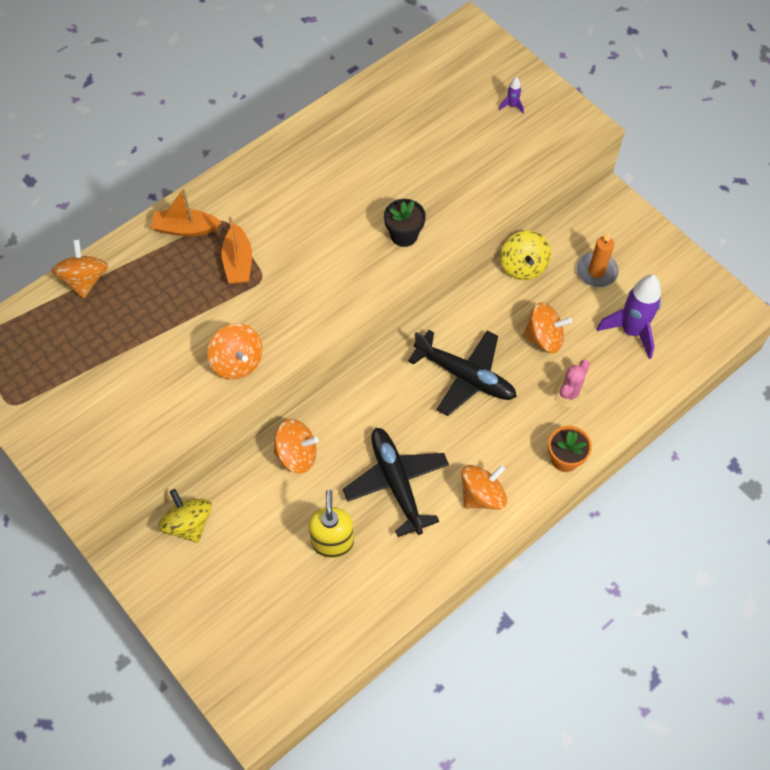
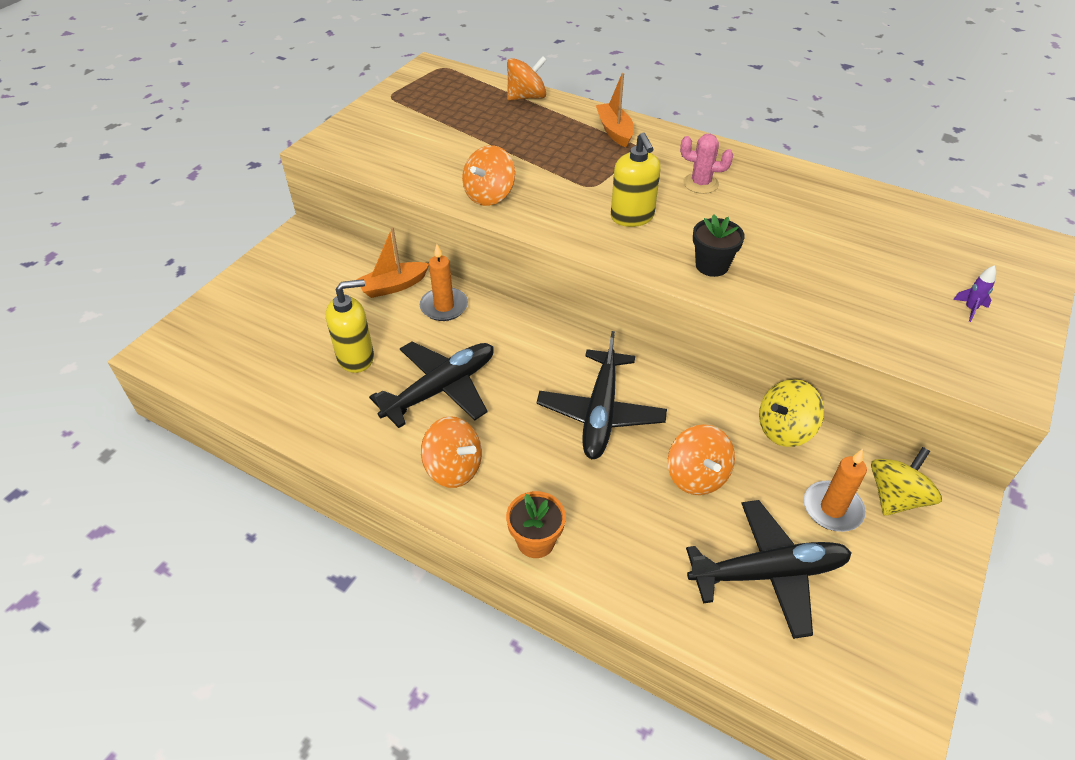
camera: 70 degrees right, 15 degrees down
(188, 524) = (346, 258): yellow spinning top -> yellow spinning top (896, 497)
(238, 262) = (599, 168): orange boat -> orange boat (393, 286)
(297, 455) = (444, 306): orange spinning top -> orange candle
(320, 264) = (632, 217): none -> yellow soap dispenser
(569, 393) = (632, 523): pink cactus -> pink cactus (700, 183)
(631, 331) = (767, 573): purple rocket -> black plane

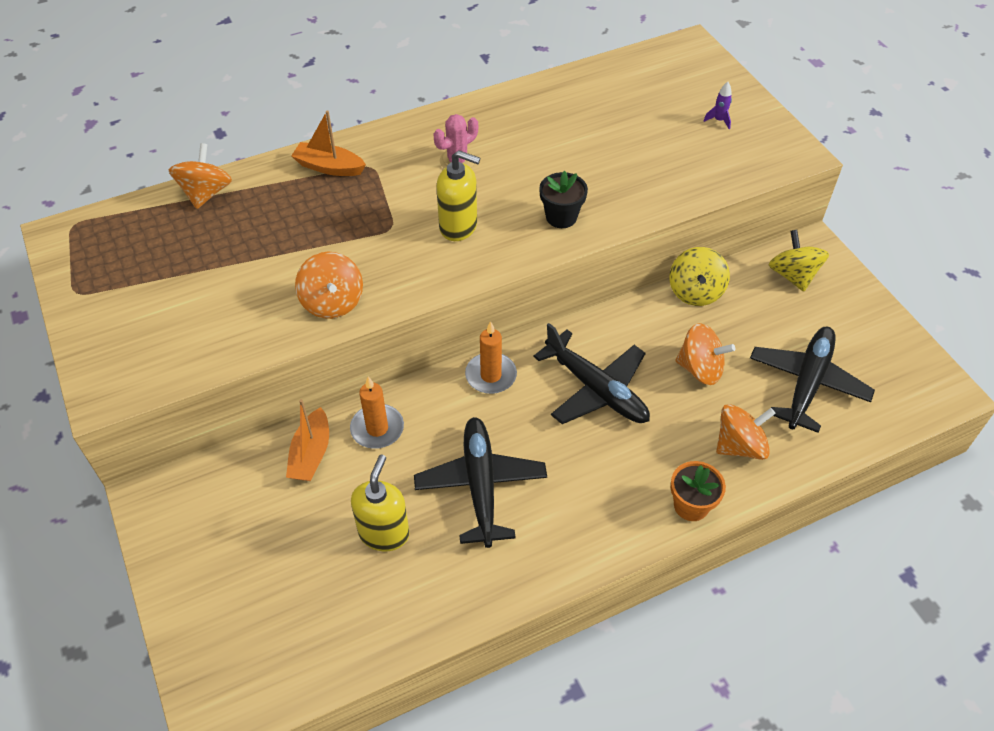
camera: 55 degrees left, 5 degrees up
(454, 468) = (578, 523): orange spinning top -> orange spinning top (740, 445)
(832, 508) = (779, 314): orange candle -> orange candle (491, 375)

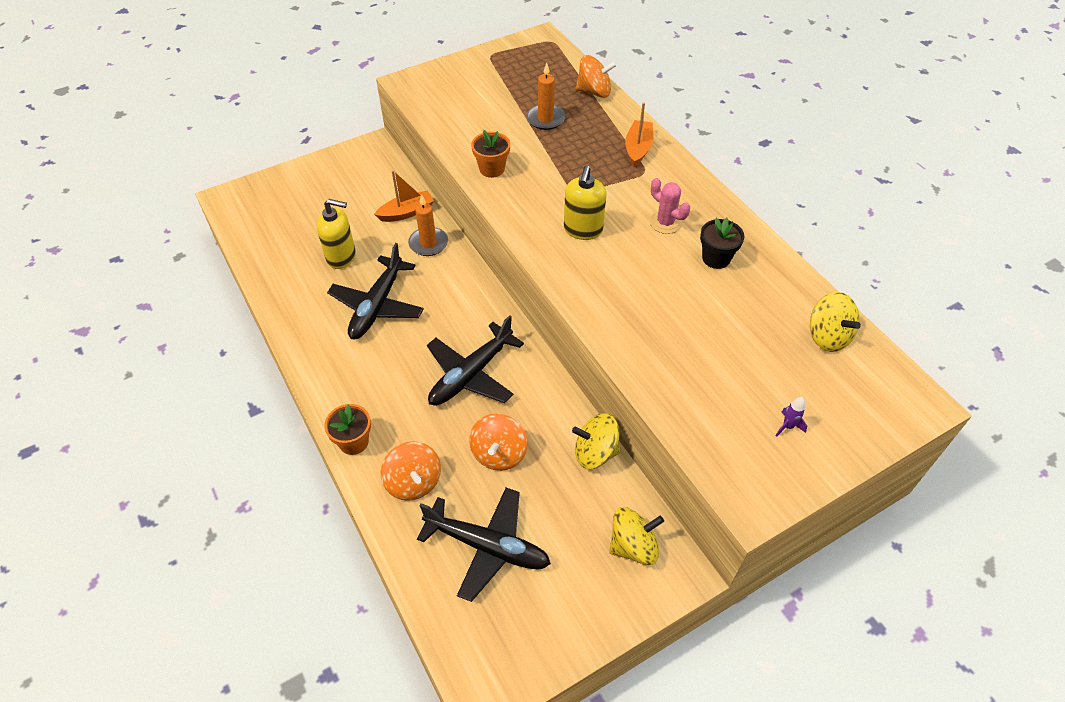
camera: 85 degrees right, 0 degrees up
(311, 454) = (406, 212): orange boat -> orange boat turned 150 degrees clockwise
(332, 302) = (492, 169): orange spinning top -> orange flower pot
(480, 486) = (377, 305): black plane -> black plane turned 120 degrees clockwise
(491, 375) = (481, 304): orange candle -> orange candle (545, 119)
(561, 217) = (607, 296): black flower pot -> black flower pot (716, 258)
(619, 80) = (827, 336): none -> yellow spinning top

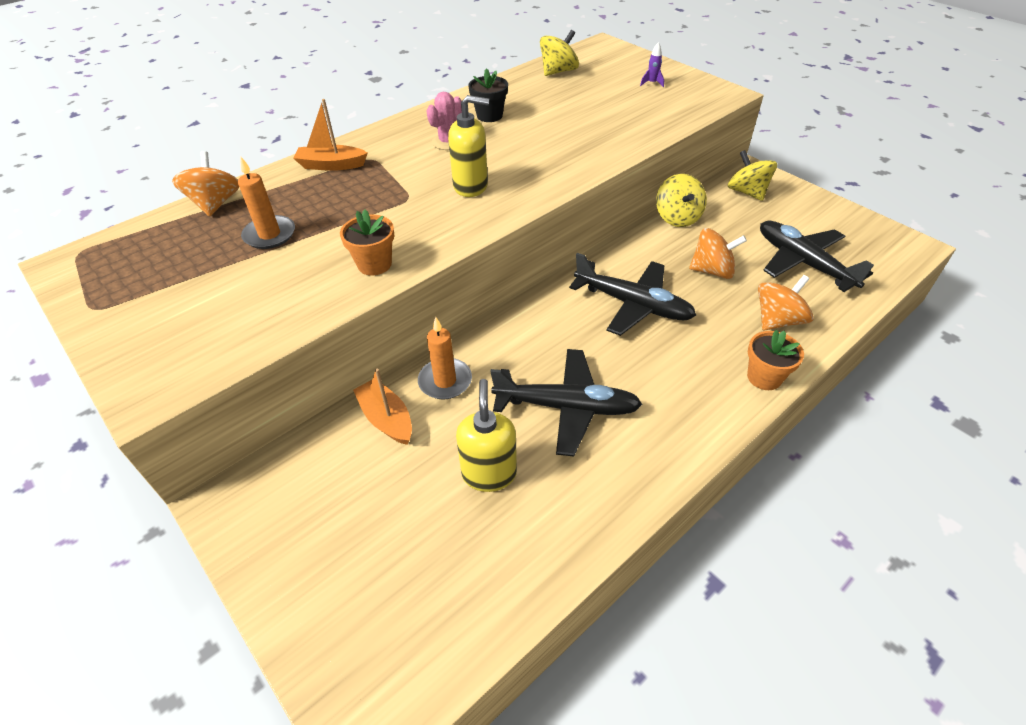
camera: 100 degrees left, 5 degrees down
(487, 546) = (803, 263): black plane -> black plane turned 45 degrees counterclockwise

